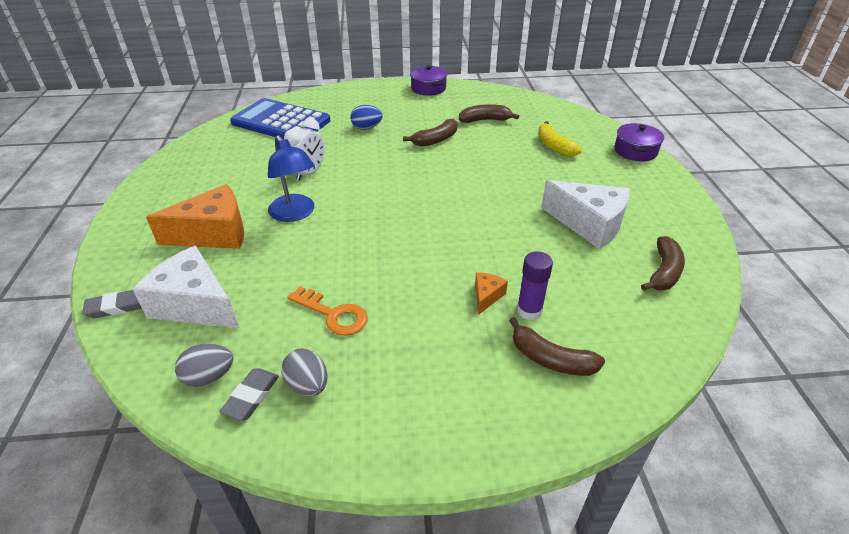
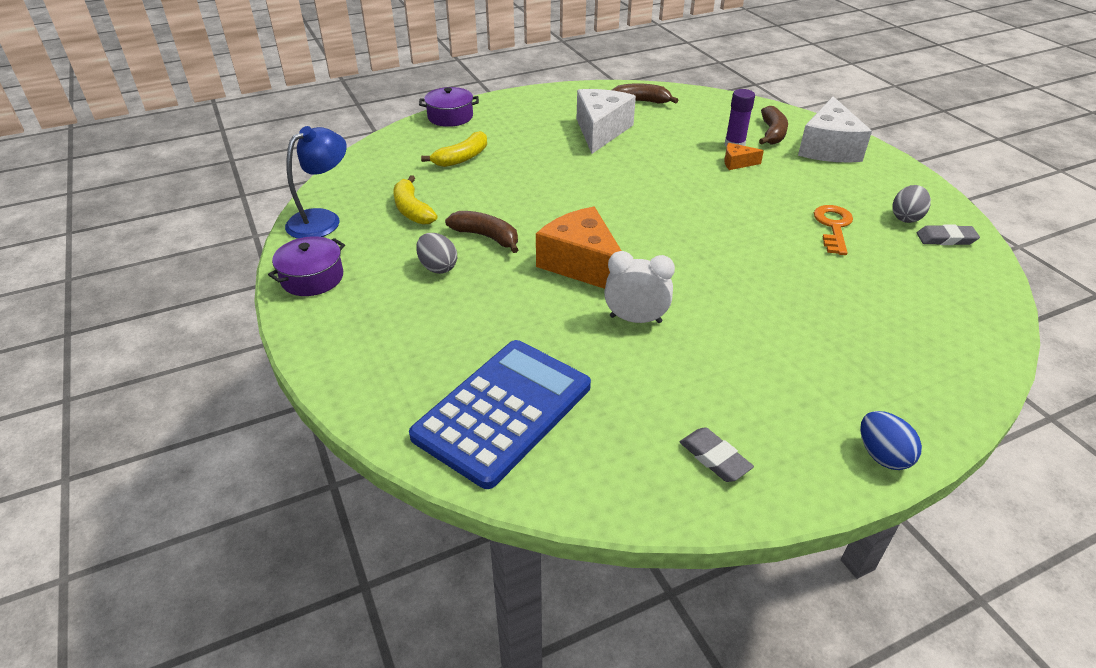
camera: 110 degrees left, 0 degrees up
(117, 307) = (979, 365): grey eraser -> grey eraser (714, 458)
(195, 304) = (913, 310): white cheese -> white cheese (828, 148)
(209, 377) = (959, 266): grey egg -> grey egg (438, 267)
(214, 233) = (816, 349): orange cheese -> orange cheese (582, 264)
(281, 122) = (503, 411): blue calculator -> blue calculator turned 150 degrees counterclockwise
(295, 214) = (726, 299): blue lamp -> blue lamp (322, 219)
(366, 128) = (480, 305): blue egg -> blue egg (882, 455)
(485, 120) = (412, 210): brown banana -> yellow banana

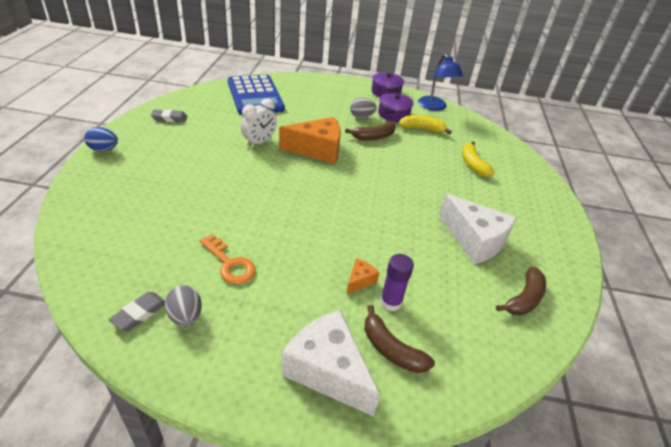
camera: 120 degrees right, 0 degrees up
(450, 117) = (544, 184): purple pot -> purple pot (393, 114)

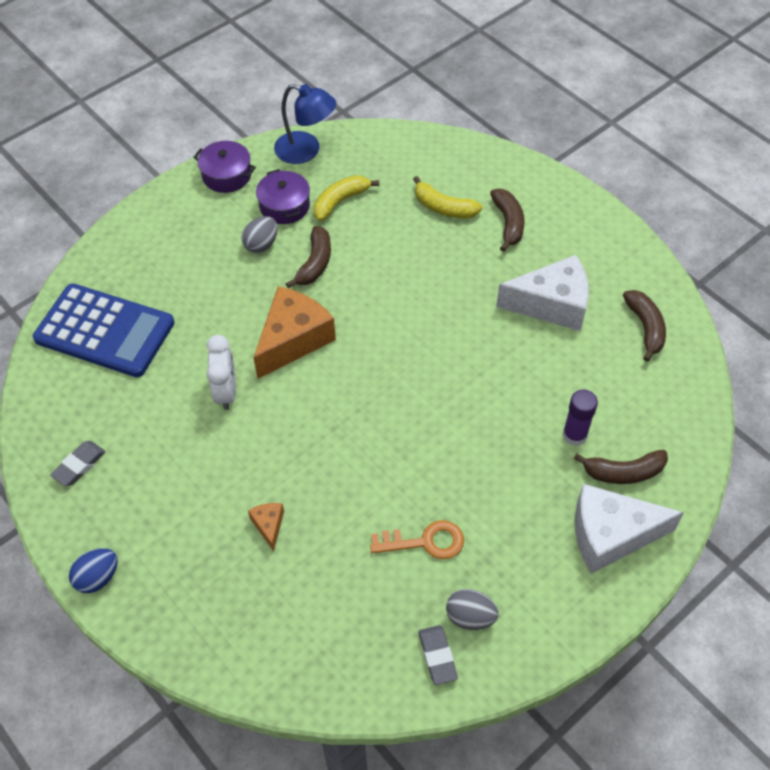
camera: 45 degrees left, 15 degrees up
(360, 280) = (531, 441): orange cheese -> orange cheese (269, 525)
(501, 193) = (508, 223): none -> brown banana

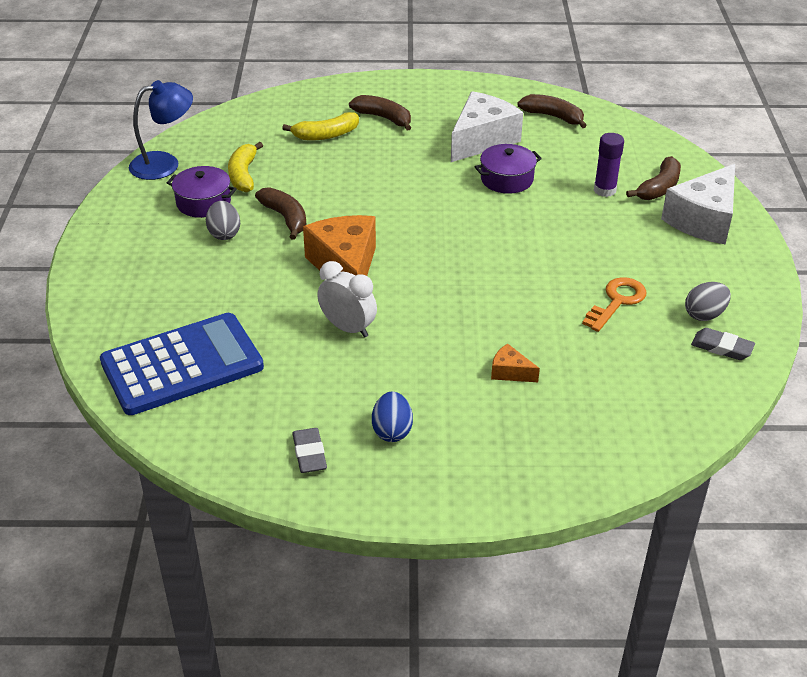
camera: 50 degrees left, 15 degrees down
(98, 577) = (445, 500): blue egg -> blue egg (392, 431)
(226, 175) = (121, 214): purple pot -> purple pot (507, 179)

